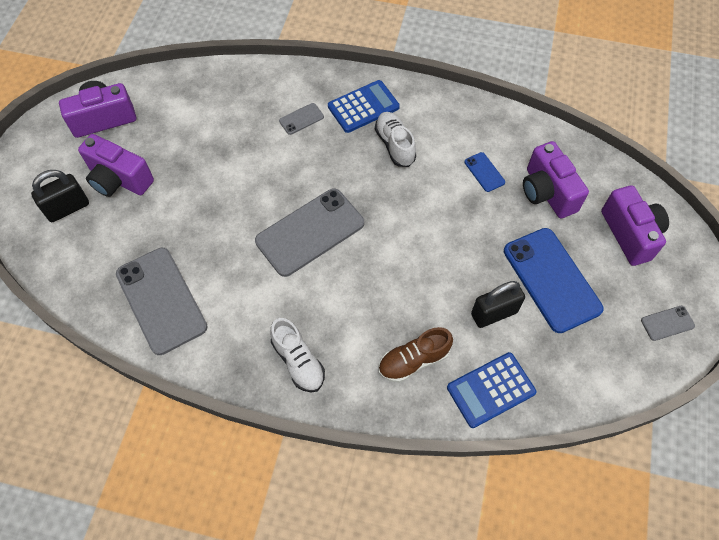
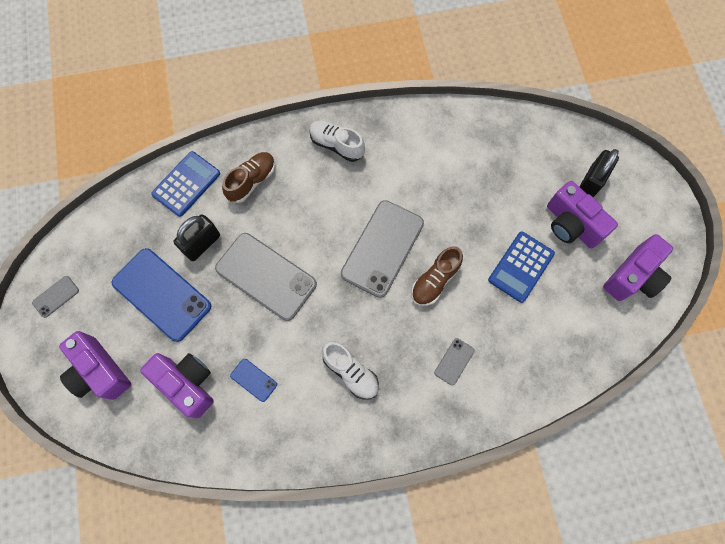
camera: 155 degrees right, 10 degrees up
(119, 179) = (571, 224): purple camera -> purple camera turned 135 degrees counterclockwise
(161, 300) = (463, 144): grey phone -> grey phone (266, 276)
(277, 184) = (435, 280): none -> brown shoe
(363, 107) = (402, 405): blue calculator -> blue calculator (521, 267)

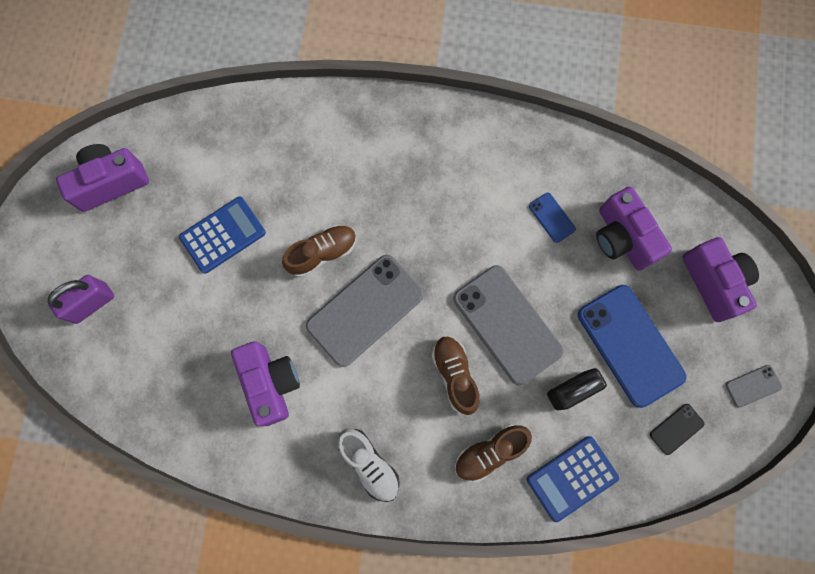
camera: 160 degrees left, 5 degrees up
(113, 244) = (676, 429): none -> black phone
(295, 225) = (455, 375): none -> brown shoe
(350, 372) = (449, 190): white shoe -> none
(454, 361) = (339, 164): grey phone -> none
(571, 224) = (143, 262): purple camera -> purple camera (270, 383)
(591, 182) = (91, 303): black padlock -> purple padlock

